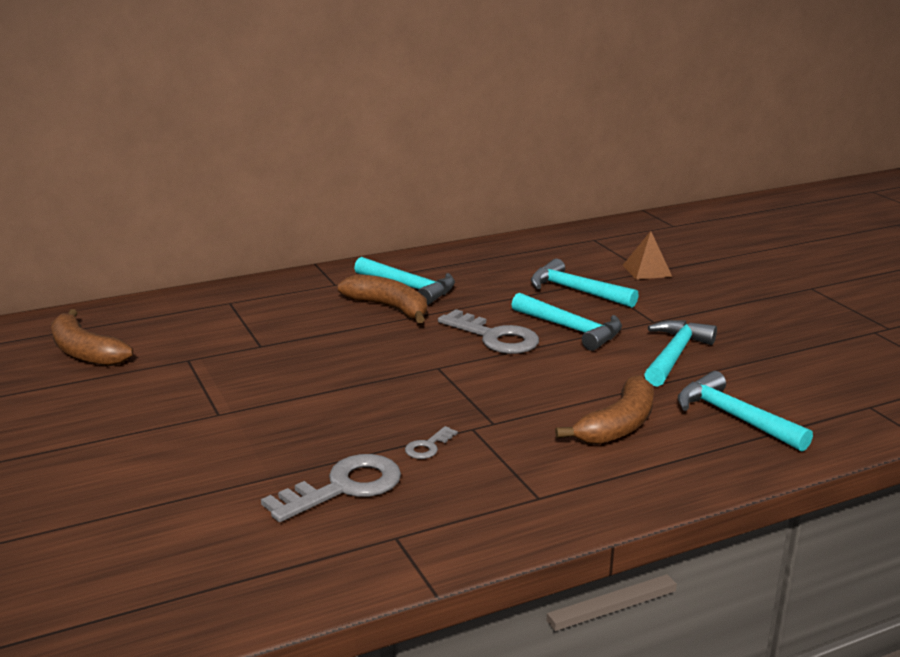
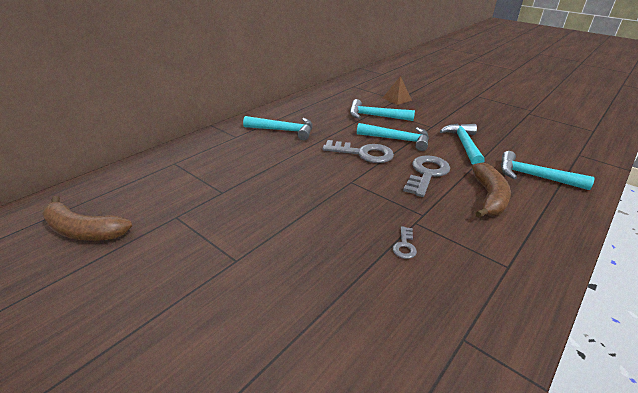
camera: 25 degrees left, 10 degrees up
(344, 487) = (385, 302): grey key -> grey key (426, 174)
(389, 308) = (284, 146): brown banana -> none

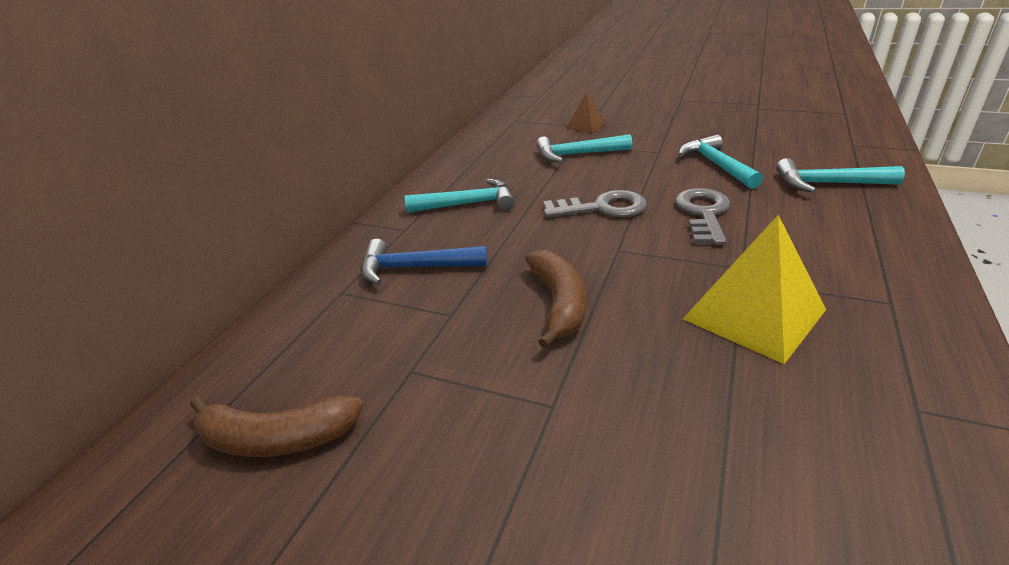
camera: 15 degrees left, 0 degrees up
(224, 160) = (415, 268): none -> blue hammer
(397, 140) = (631, 179): turquoise hammer -> none
(404, 246) = (754, 314): grey key -> yellow pyramid
(489, 197) = (800, 223): brown banana -> brown banana (559, 303)

